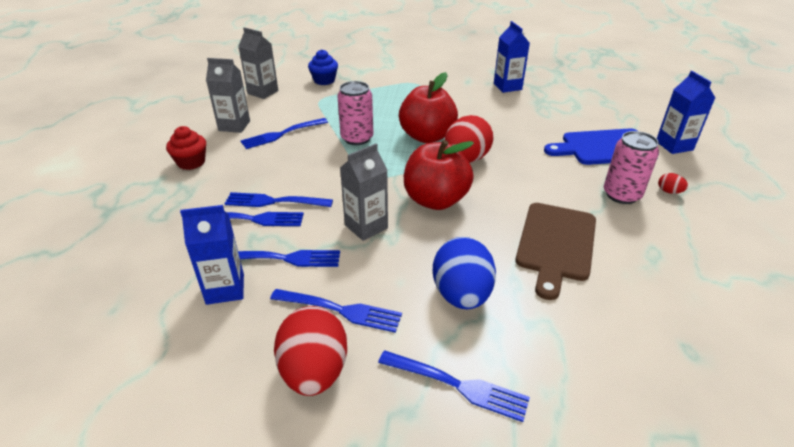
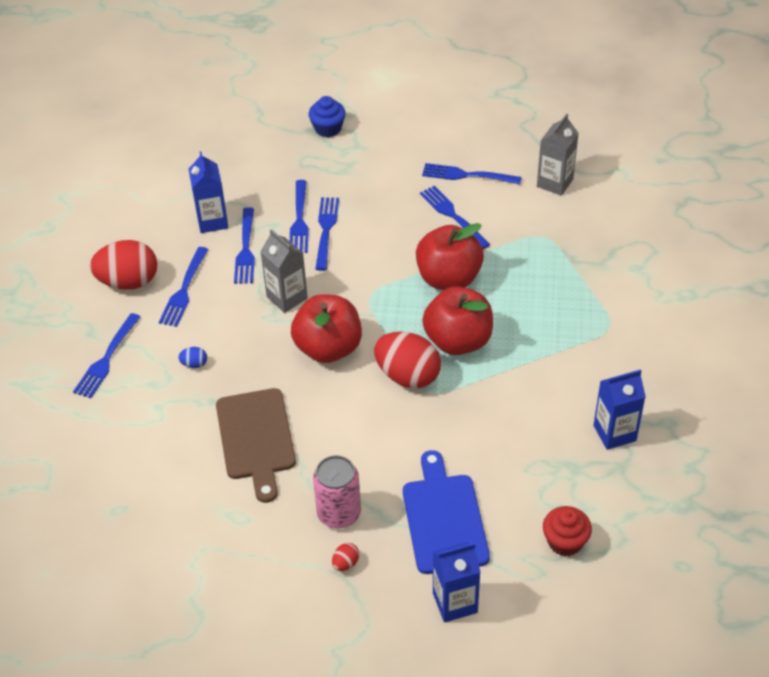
camera: 90 degrees right, 10 degrees up
(191, 162) = (391, 160): red cupcake -> red cupcake (565, 541)
(234, 126) = (468, 175): grey carton -> blue fork
(324, 80) = (599, 234): blue cupcake -> blue cupcake (328, 128)
(357, 138) = (448, 278): pink can -> red apple
(461, 295) = (194, 364): blue egg -> blue egg, size x0.41
(555, 244) = (256, 438): brown cutting board -> brown cutting board turned 120 degrees counterclockwise

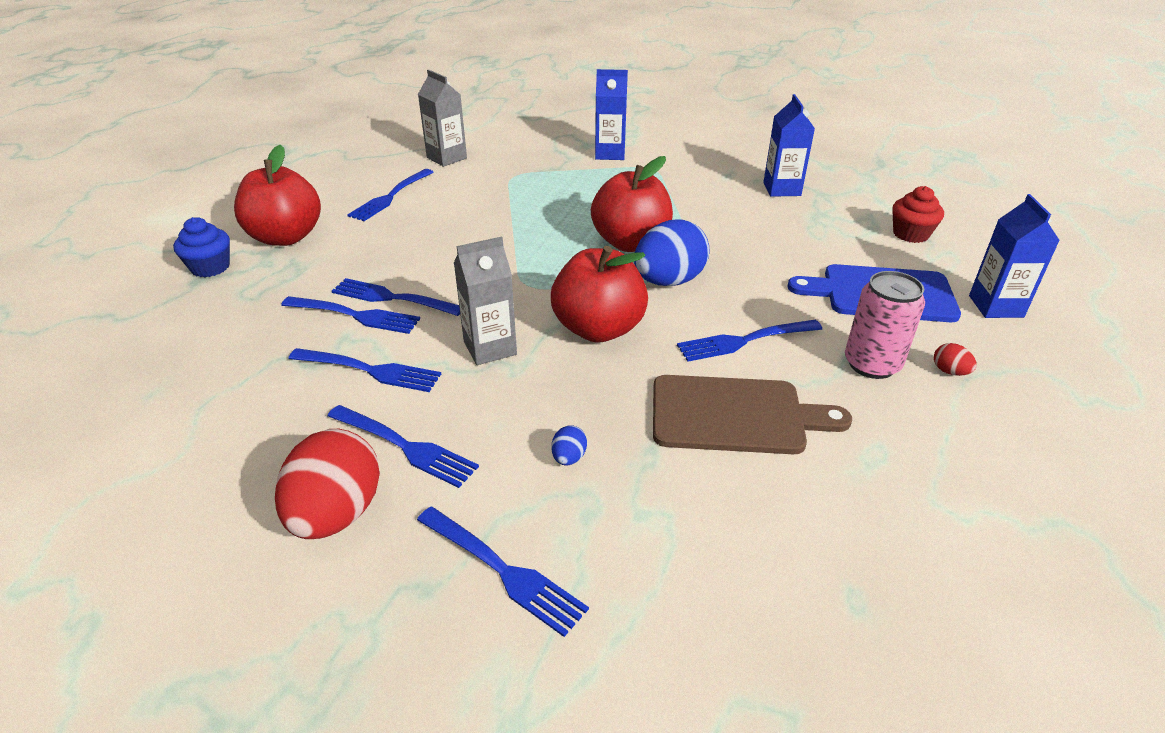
camera: 75 degrees left, 10 degrees down
(212, 221) = (283, 394): blue carton -> blue carton (610, 154)
(407, 376) = (668, 281): red egg -> blue egg
(448, 278) = (536, 232): red apple -> red apple (286, 237)
(453, 216) = (444, 214): blue fork -> blue fork (745, 340)

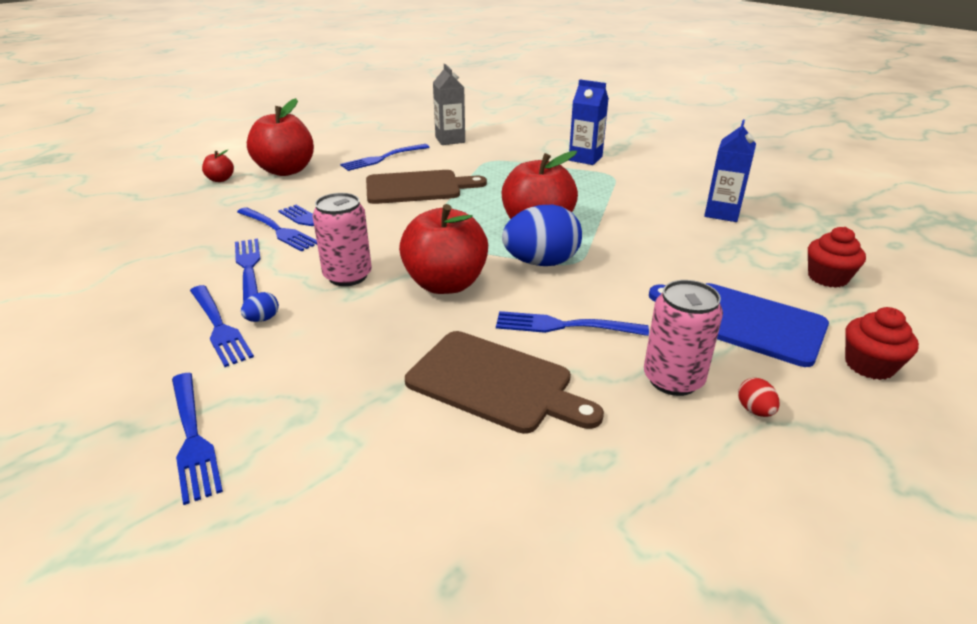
camera: 25 degrees right, 5 degrees down
(210, 267) = (220, 179): blue cupcake -> red apple
(337, 514) = (129, 357): red egg -> none
(368, 370) = (249, 268): blue fork -> blue fork turned 150 degrees counterclockwise
(466, 225) = (418, 187): none -> brown cutting board
(490, 348) = (348, 276): grey carton -> pink can
(569, 458) = (324, 372): blue egg -> blue egg (262, 319)
(995, 306) = (869, 365): blue carton -> red cupcake

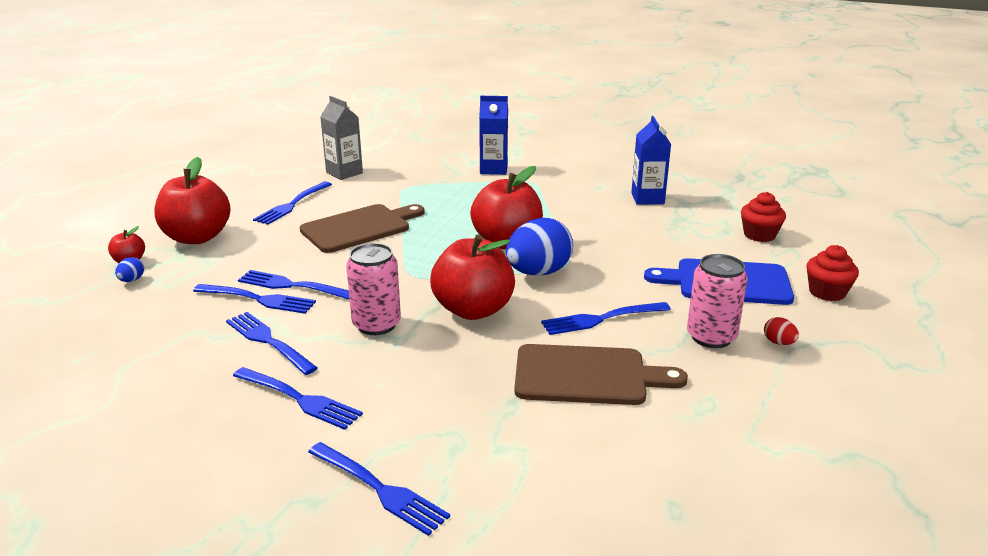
camera: 25 degrees left, 5 degrees down
(262, 319) = (335, 381): blue egg -> blue egg (132, 280)

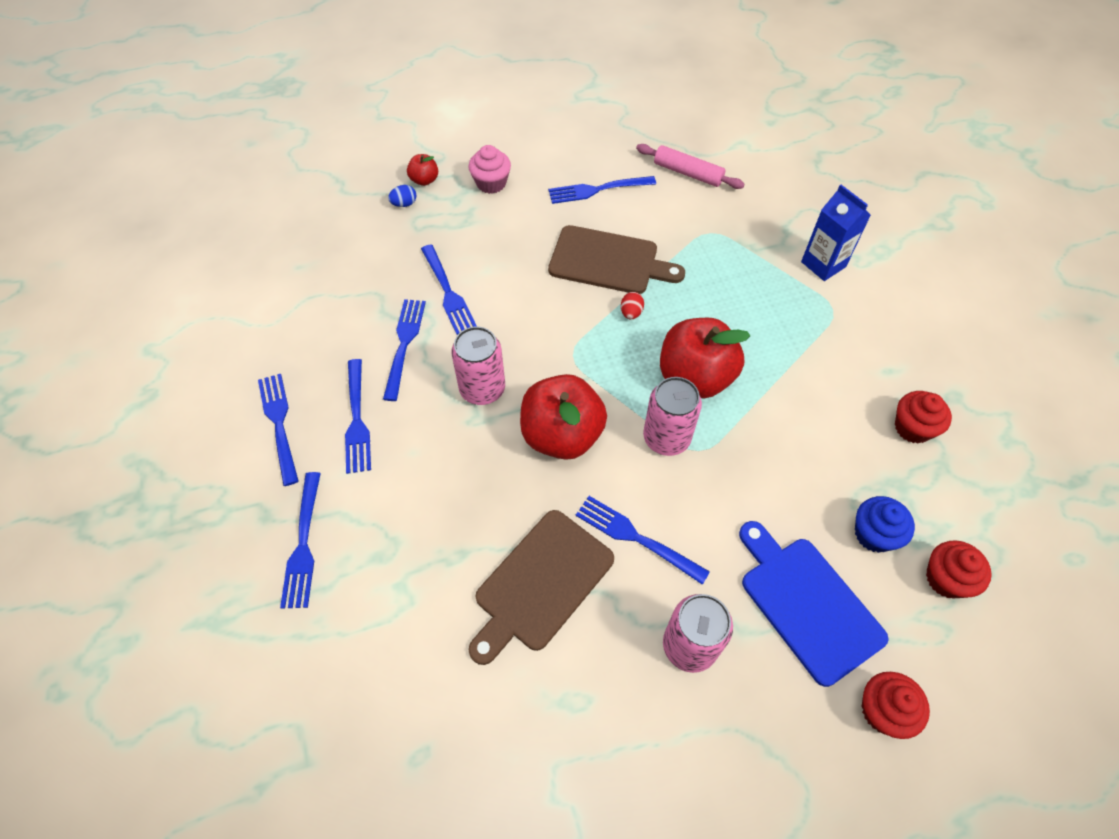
camera: 50 degrees right, 30 degrees up
(197, 237) = (491, 183): red apple -> pink cupcake
(292, 286) = (484, 295): blue fork -> blue fork (279, 424)
(344, 173) = (688, 173): grey carton -> pink rolling pin
(538, 272) = (666, 438): blue egg -> pink can
(587, 376) = (540, 583): brown cutting board -> brown cutting board turned 75 degrees clockwise
(647, 198) = (912, 428): blue carton -> red cupcake
(704, 241) = (874, 534): none -> blue cupcake
(778, 342) = (734, 712): red egg -> red egg (631, 313)

